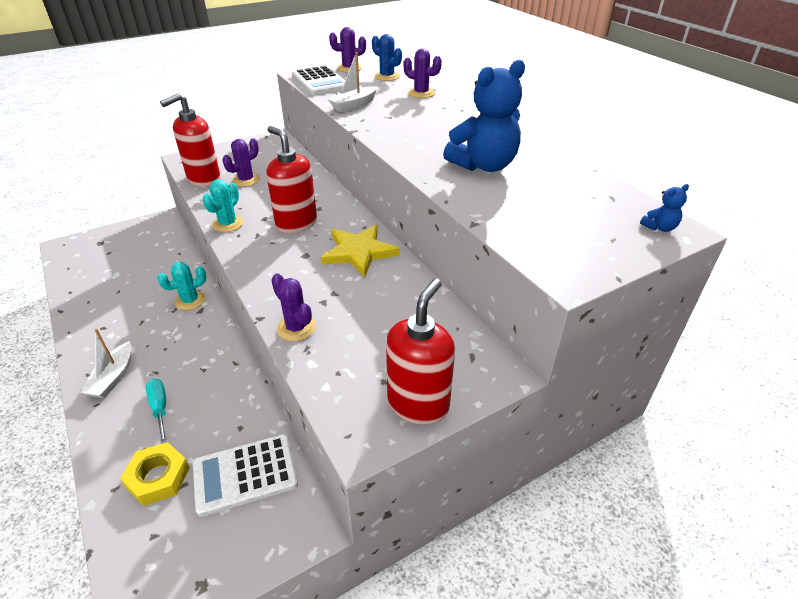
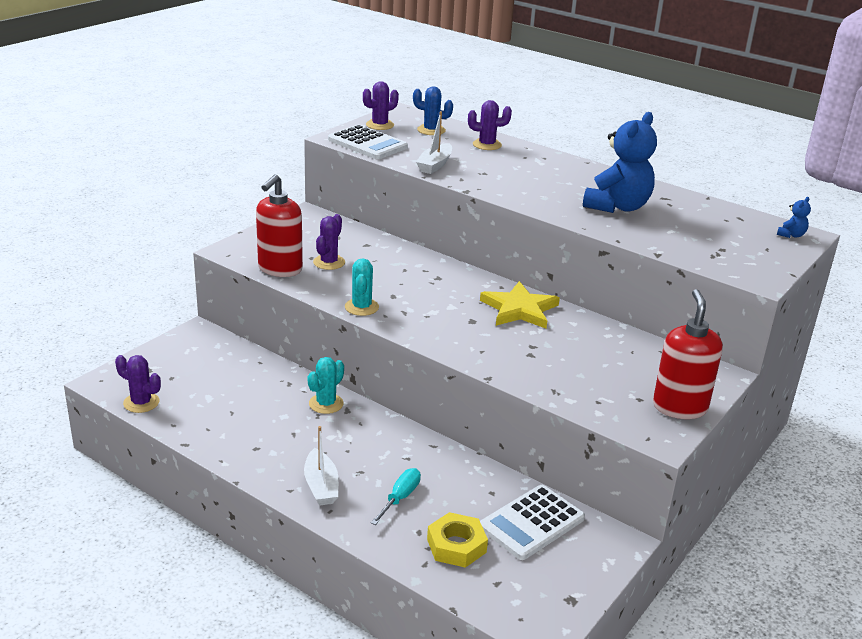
camera: 25 degrees left, 10 degrees down
(160, 409) = (400, 498): turquoise screwdriver -> turquoise screwdriver turned 75 degrees clockwise
(296, 224) = (432, 295): red soap dispenser -> none
(296, 328) = (529, 378): purple cactus -> purple cactus (141, 403)

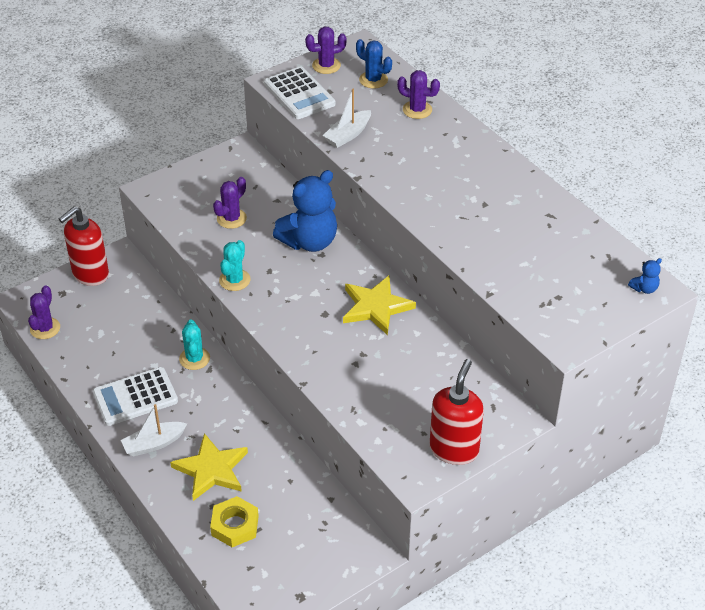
camera: 20 degrees right, 15 degrees up
(141, 403) = (45, 328): purple cactus -> purple cactus turned 60 degrees clockwise
(280, 269) = (184, 220): red soap dispenser -> red soap dispenser (90, 274)
(321, 486) = (154, 444): white boat -> white boat turned 60 degrees clockwise
(326, 404) = (194, 359): turquoise cactus -> turquoise cactus turned 60 degrees counterclockwise
(400, 498) = (211, 470): turquoise screwdriver -> yellow star
(532, 523) = (307, 518): white calculator -> white calculator (135, 397)
(617, 207) = (493, 221): blue teddy bear -> blue teddy bear (309, 241)

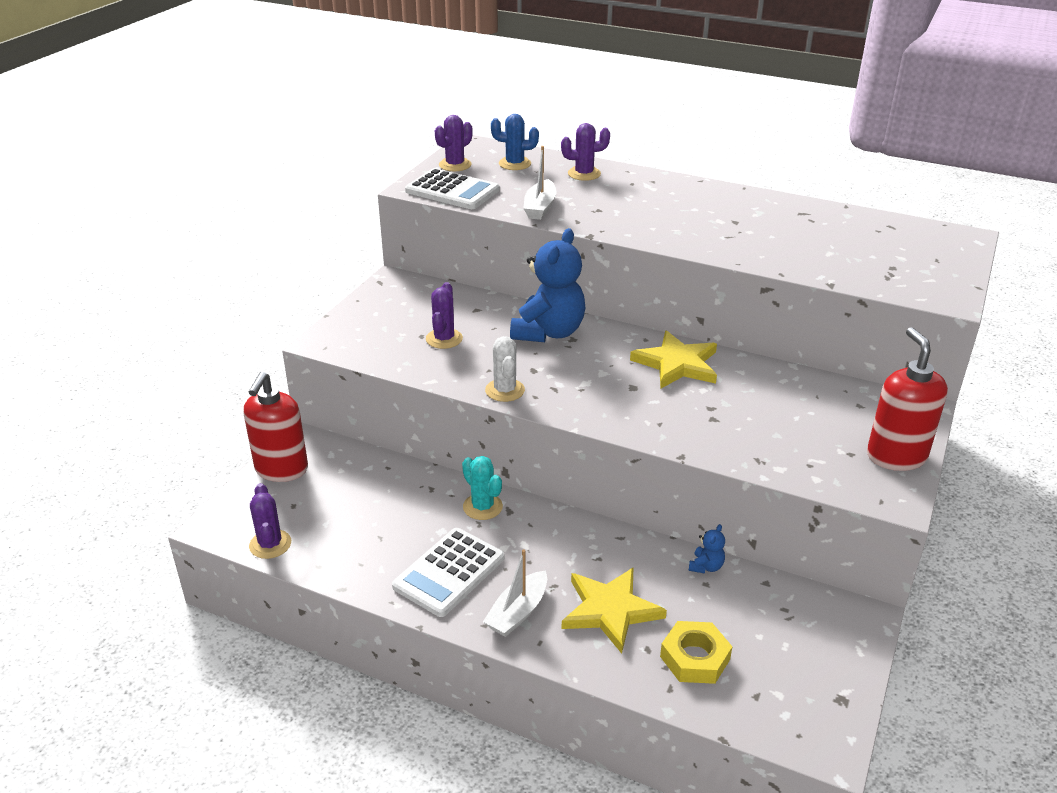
camera: 30 degrees left, 10 degrees down
(234, 280) = (505, 390): turquoise cactus -> white cactus
(644, 288) = (952, 239): blue teddy bear -> blue teddy bear (706, 566)

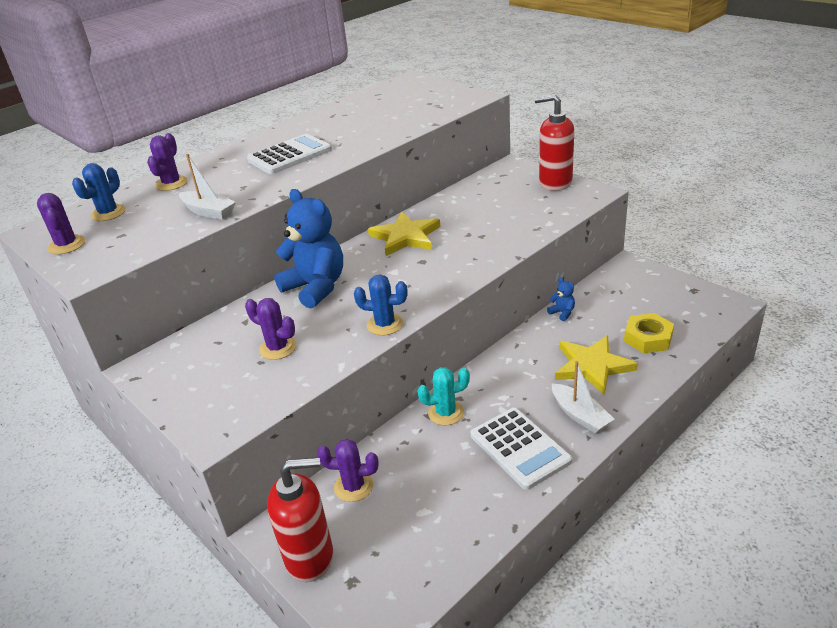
camera: 65 degrees left, 0 degrees up
(270, 544) = (427, 580): purple cactus -> purple cactus (353, 486)
(281, 469) = (310, 557): red soap dispenser -> red soap dispenser turned 45 degrees counterclockwise
(452, 190) = (120, 252): white calculator -> white calculator (290, 155)
(505, 390) = (385, 324): white cactus -> blue cactus

